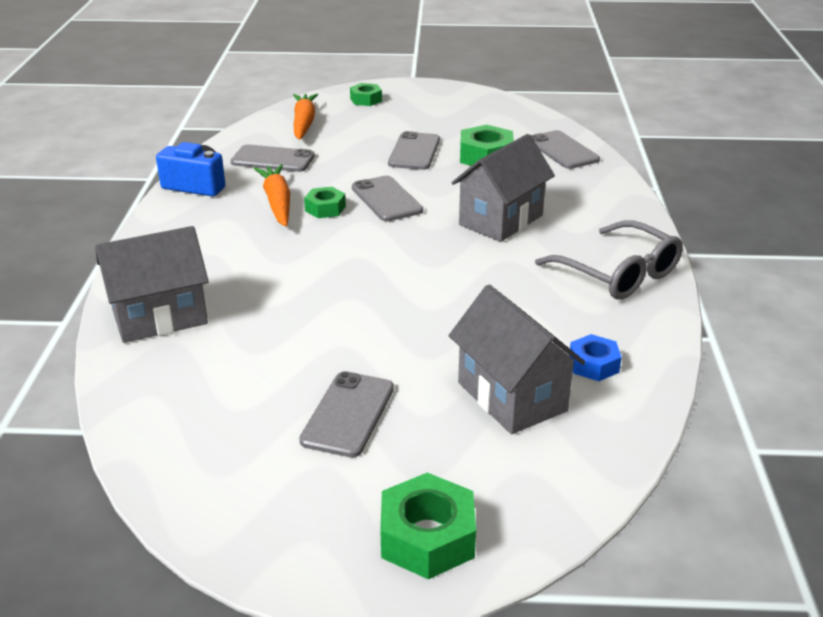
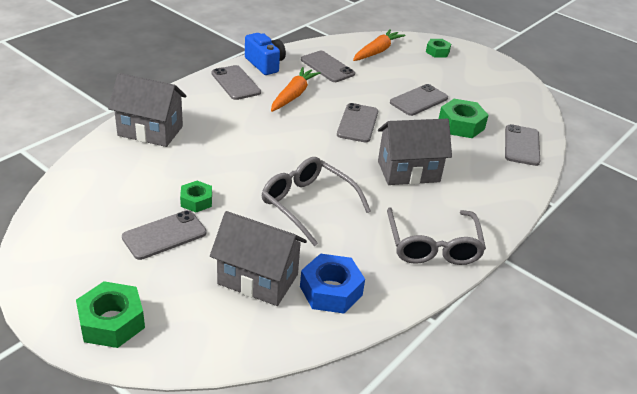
camera: 35 degrees right, 5 degrees up
(190, 219) = (235, 83): none -> grey phone
(325, 208) = (314, 112): green nut -> green nut (196, 201)
(453, 299) = (308, 204): none -> grey glasses
(512, 396) = (258, 279): grey house -> grey house turned 75 degrees counterclockwise
(593, 365) = (331, 290): blue nut -> blue nut, size x1.61

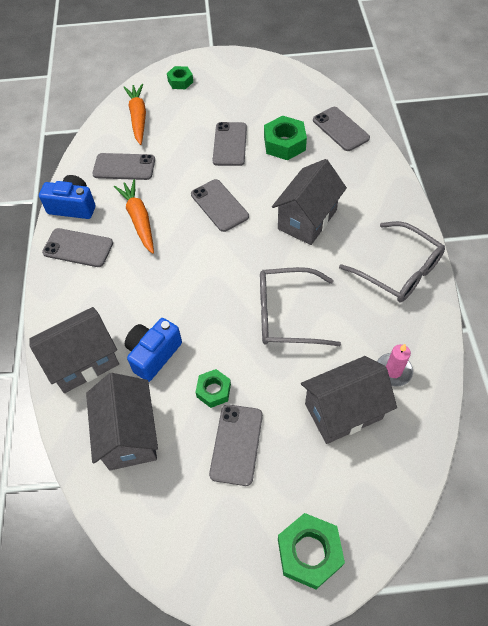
camera: 40 degrees left, 20 degrees up
(117, 180) = (129, 434): none -> grey house
(192, 158) = (153, 354): none -> blue camera
(331, 290) = (393, 371): blue nut -> pink candle

